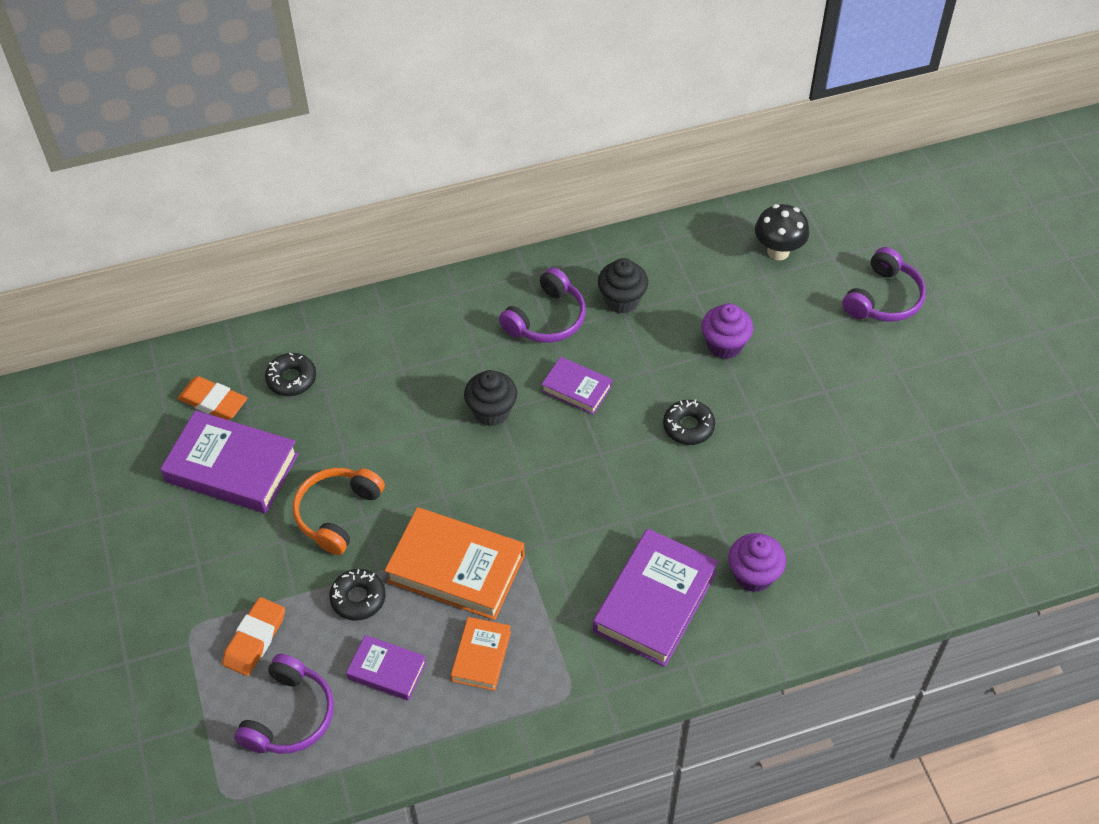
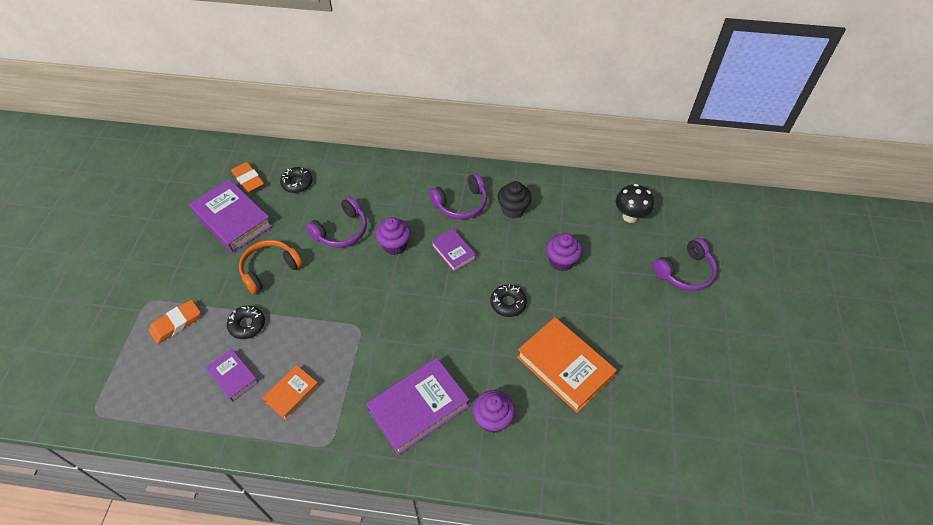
camera: 25 degrees right, 0 degrees up
(290, 716) = (162, 379): purple headphones -> purple headphones (341, 231)
(456, 568) = (313, 331): orange book -> orange book (564, 367)
(491, 411) = (395, 245): black cupcake -> purple cupcake

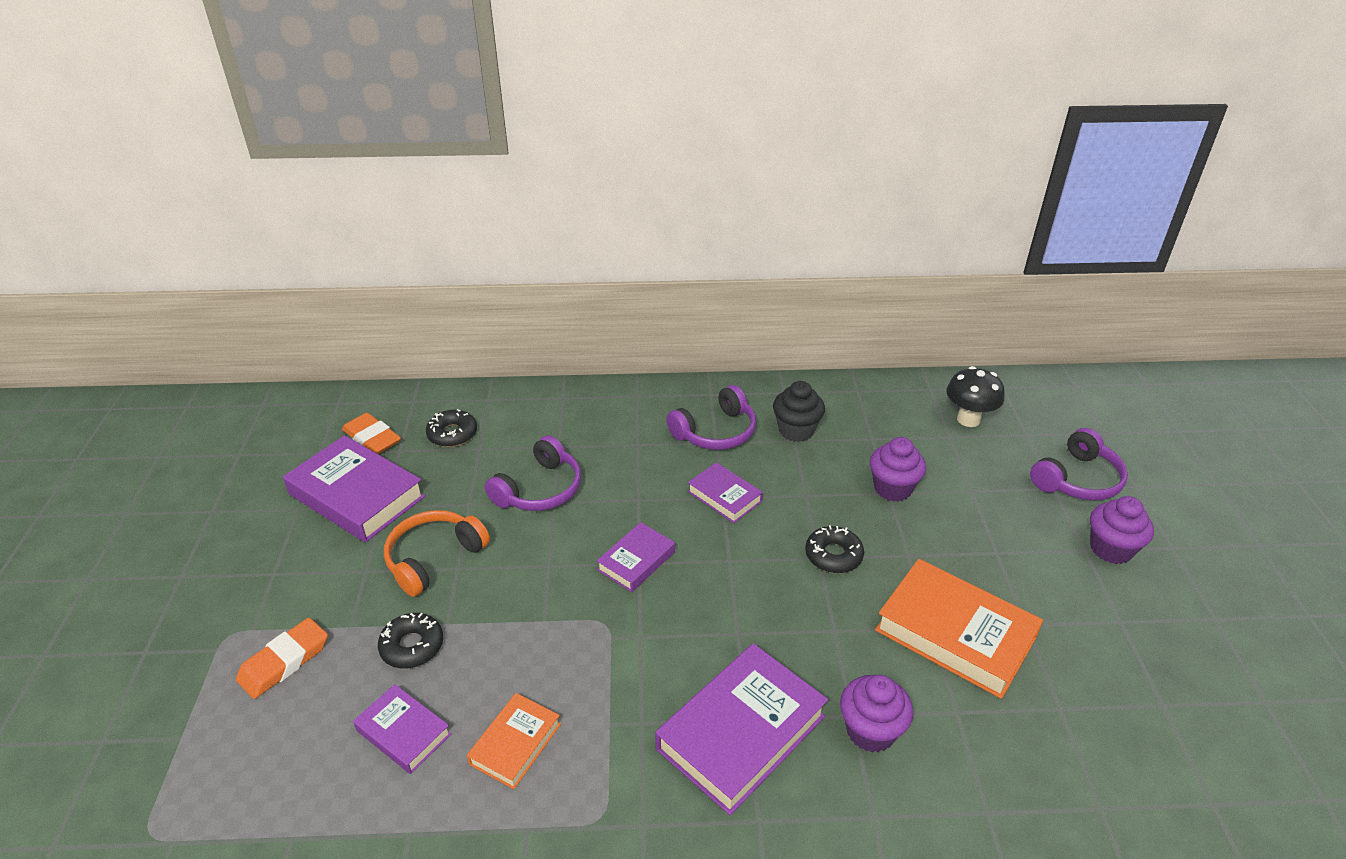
camera: 10 degrees left, 15 degrees down
(387, 289) = (636, 561): none -> purple book
(395, 245) = (630, 499): purple cupcake -> purple cupcake (1111, 549)

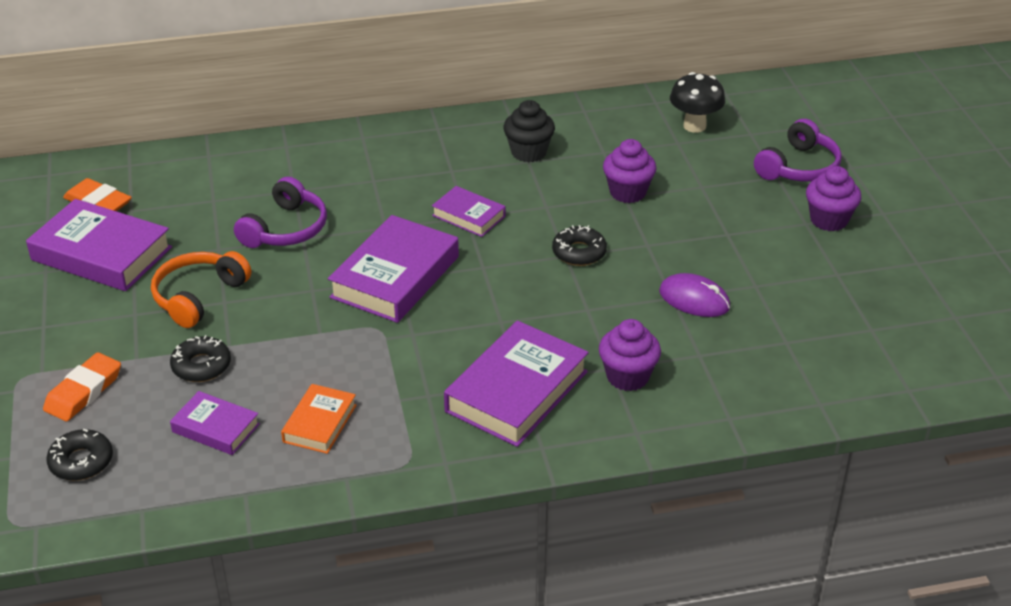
camera: 10 degrees left, 0 degrees up
(452, 434) = (181, 190): black donut -> black donut (81, 462)
(636, 561) = (395, 277): purple book -> purple book, size x1.83
(716, 432) = (449, 162): purple headphones -> none
(955, 633) = (694, 299): orange book -> purple mouse

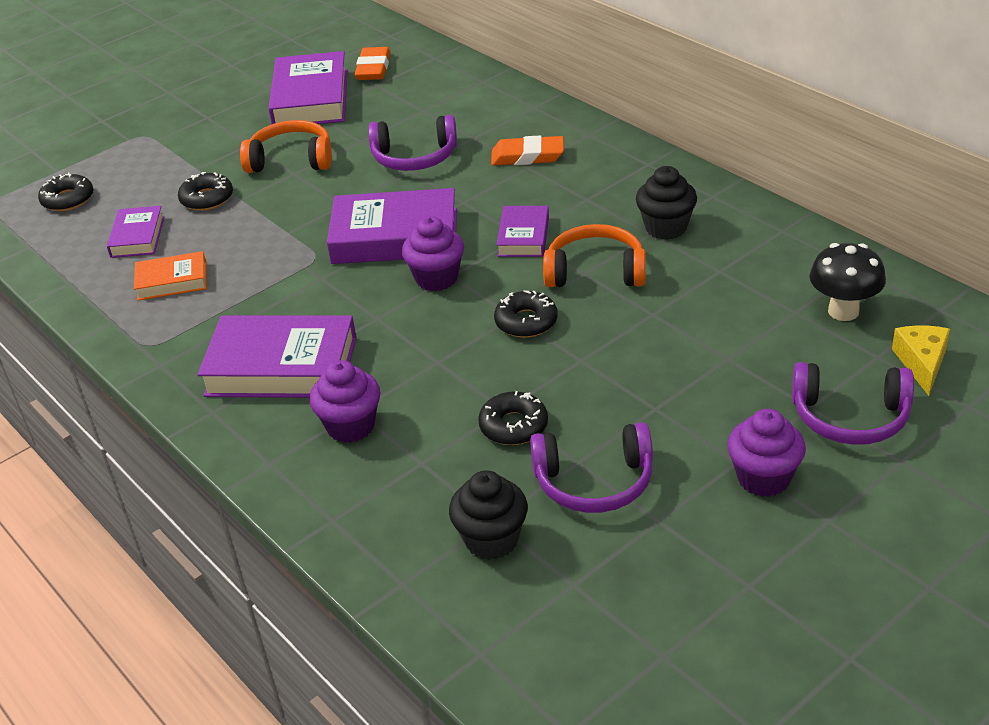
camera: 65 degrees right, 0 degrees up
(83, 391) = (144, 165): orange eraser -> orange eraser (527, 156)
(549, 201) = (595, 271): none -> orange headphones
(627, 192) = (662, 313): purple cupcake -> purple cupcake (436, 278)
(694, 299) = (513, 426): purple mouse -> black donut
(770, 122) = (922, 363): none -> yellow cheese
(781, 286) = (594, 482): none -> purple headphones
(805, 349) = (491, 540): none -> black cupcake

